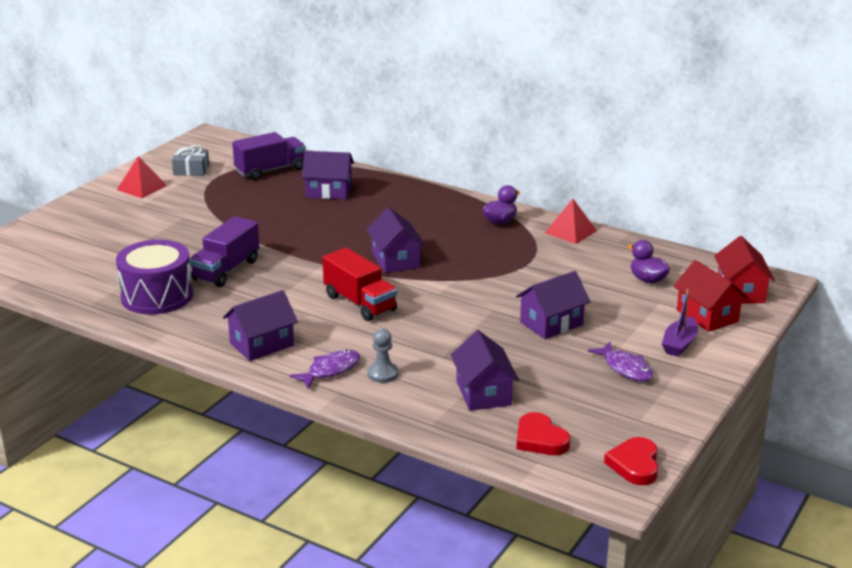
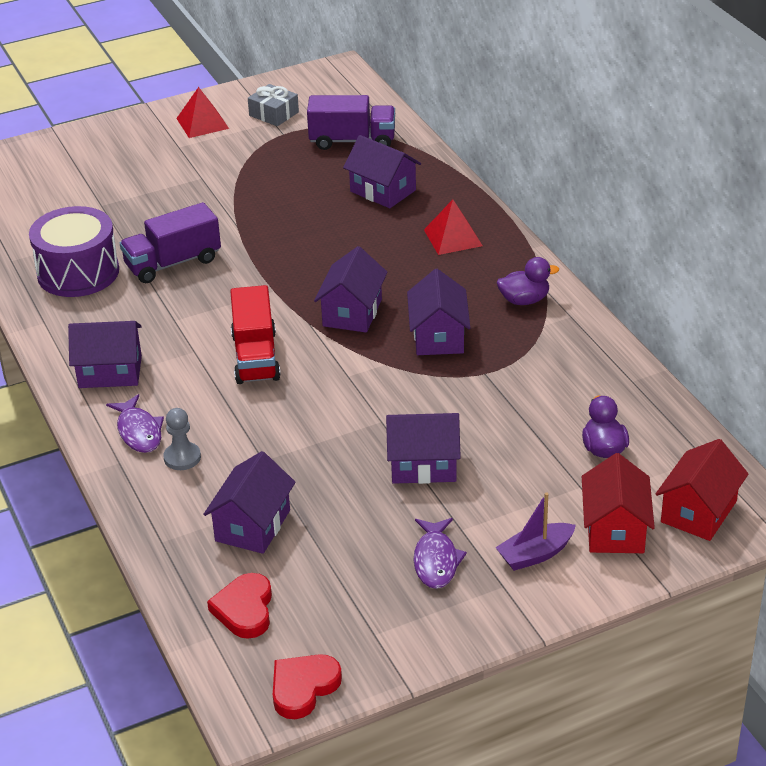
camera: 35 degrees right, 10 degrees up
(330, 370) = (139, 431): purple fish -> purple fish turned 75 degrees clockwise
(470, 255) = (438, 336): none -> purple house
(570, 231) = (591, 344): red pyramid -> red pyramid (453, 237)

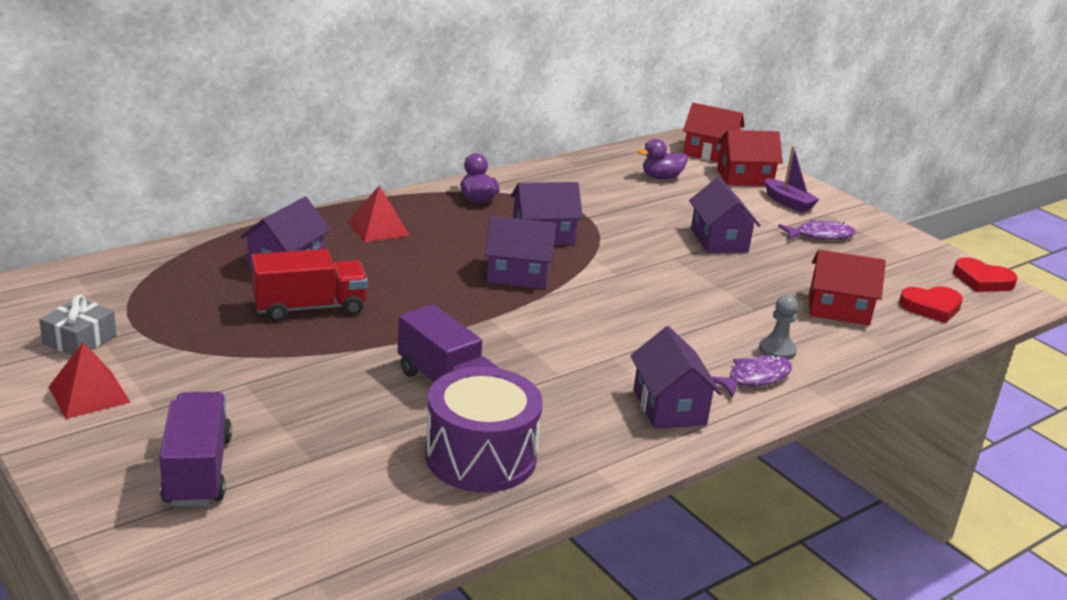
camera: 105 degrees left, 10 degrees down
(252, 525) = (838, 309): purple house -> red house
(255, 357) = (607, 321): red truck -> red truck (309, 308)
(352, 141) = (168, 284): purple truck -> purple truck (197, 471)

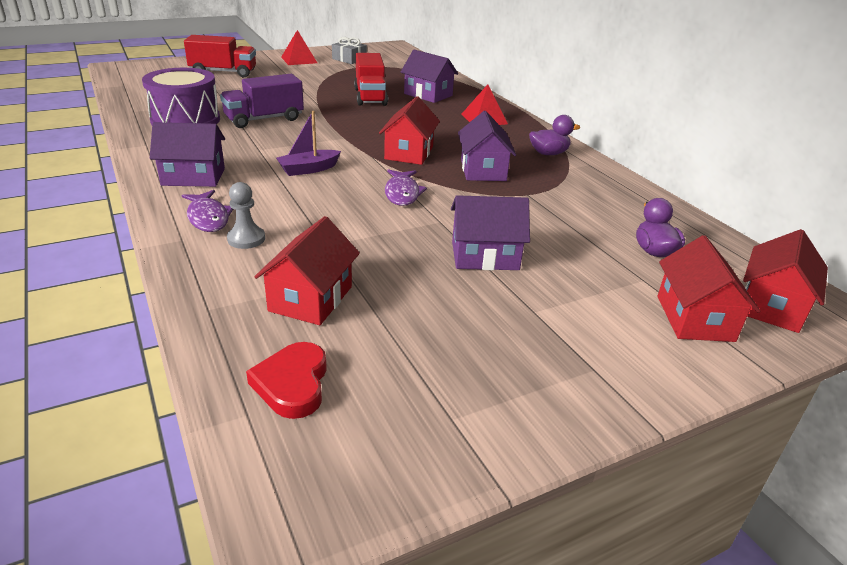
camera: 100 degrees right, 5 degrees up
(197, 471) = (223, 72): purple truck -> red truck
(518, 275) = (409, 153): purple house -> red house
(788, 202) = (619, 338): purple boat -> purple boat (308, 169)
(820, 235) = (513, 340): purple fish -> purple fish (402, 193)
(982, 280) = (362, 488): red heart -> none

